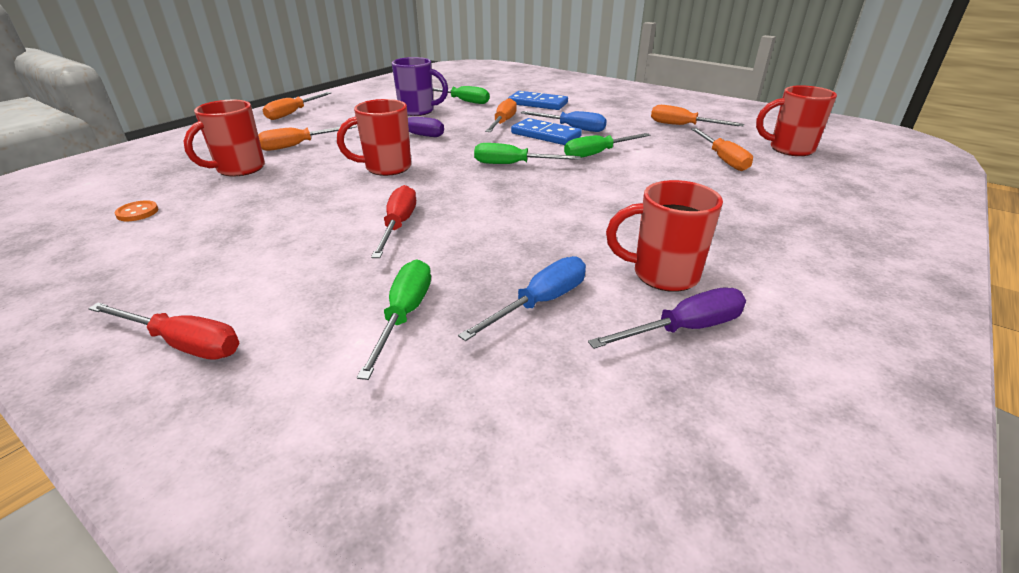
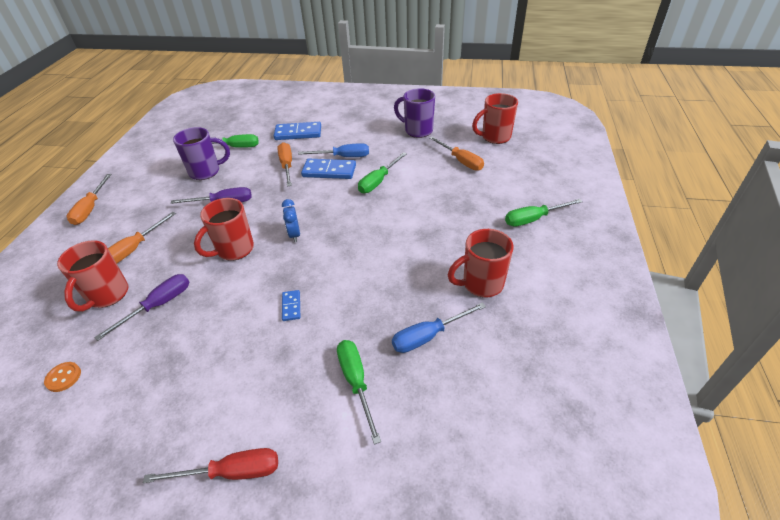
camera: 25 degrees left, 10 degrees up
(398, 225) = (291, 306): red screwdriver -> blue domino
(460, 172) = (294, 235): none -> blue clock
(513, 164) = (327, 213): green screwdriver -> green screwdriver (533, 219)
(540, 303) = (428, 336): blue screwdriver -> blue screwdriver turned 135 degrees counterclockwise
(682, 126) = (417, 131): orange screwdriver -> purple mug
(684, 329) = (513, 322): purple screwdriver -> purple screwdriver (159, 305)

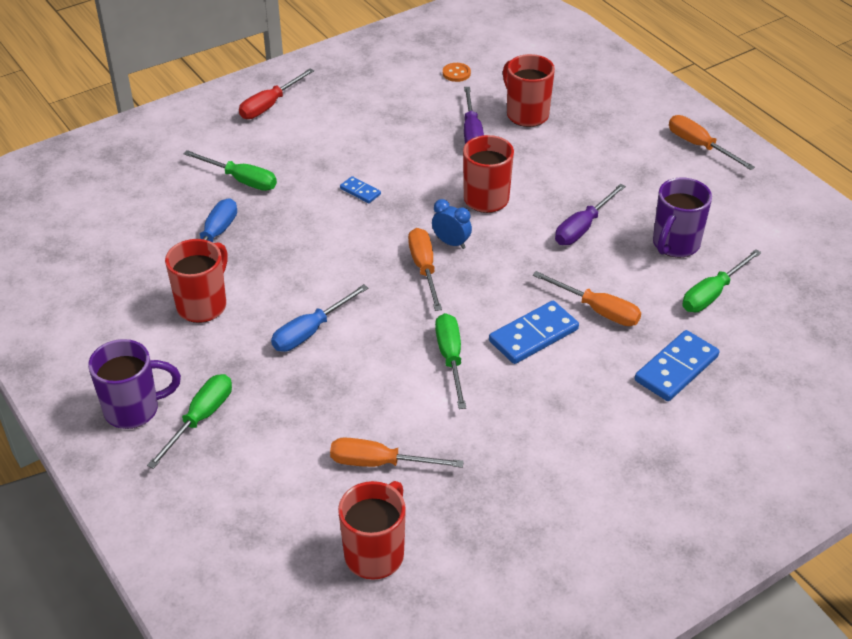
camera: 135 degrees right, 0 degrees up
(134, 249) = (578, 147): orange screwdriver -> orange screwdriver (424, 268)
(343, 157) = (549, 368): blue screwdriver -> blue screwdriver (310, 331)
(417, 131) = (513, 488): purple mug -> purple mug (134, 410)

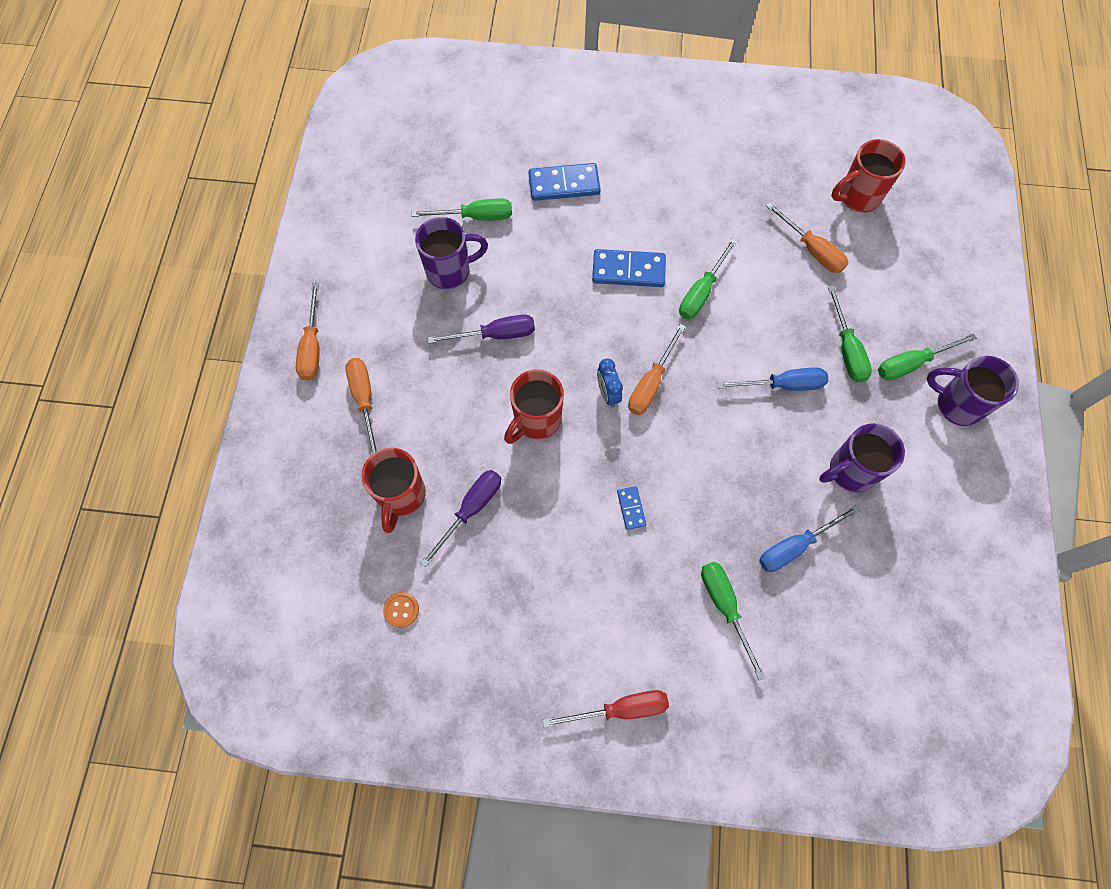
camera: 140 degrees left, 25 degrees up
(203, 305) = (850, 471): red mug -> purple mug
(273, 393) = (847, 349): none -> green screwdriver
(598, 310) = (565, 258): orange screwdriver -> orange screwdriver (364, 400)

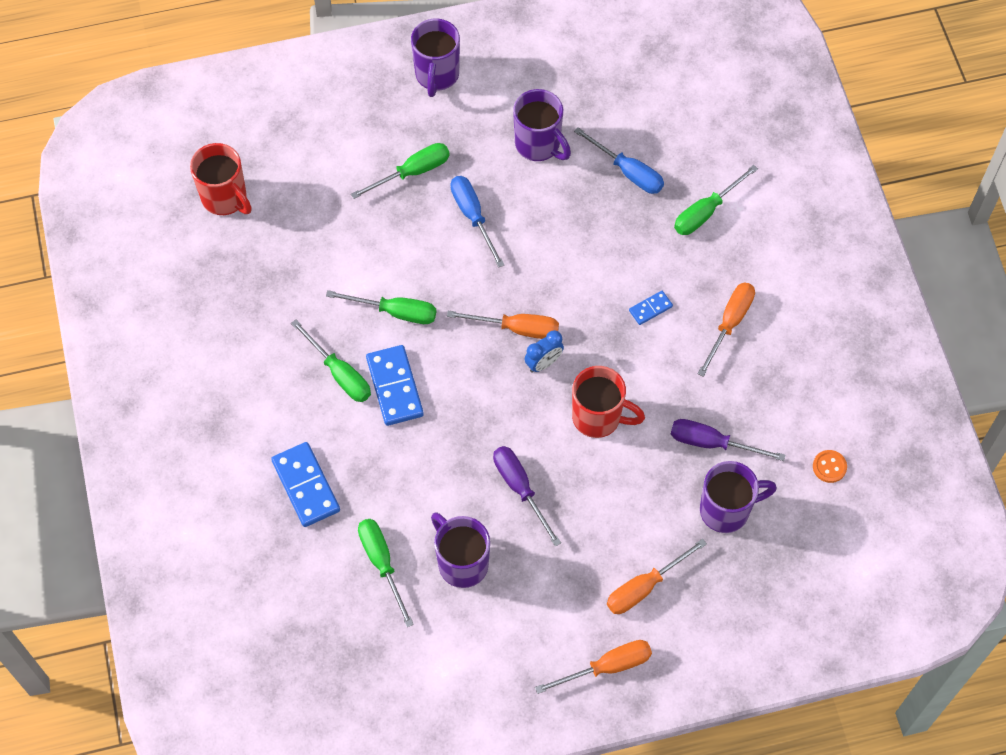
camera: 110 degrees left, 5 degrees down
(401, 496) = (726, 510): red mug -> purple mug
(621, 709) = (826, 265): red screwdriver -> none
(812, 250) = (307, 225): orange screwdriver -> orange screwdriver (730, 323)
(911, 363) = (407, 117): green screwdriver -> green screwdriver (340, 374)

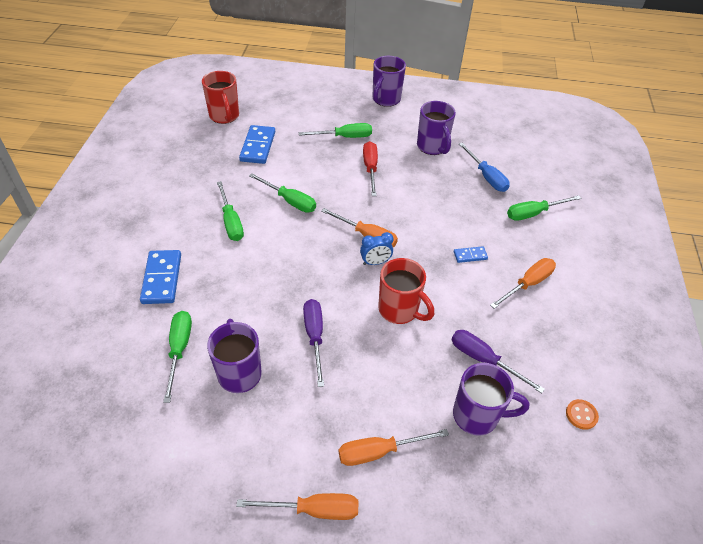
camera: 20 degrees right, 15 degrees down
(394, 387) = (262, 241): blue domino -> blue domino (258, 146)
(473, 216) = (370, 168): blue screwdriver -> red screwdriver

